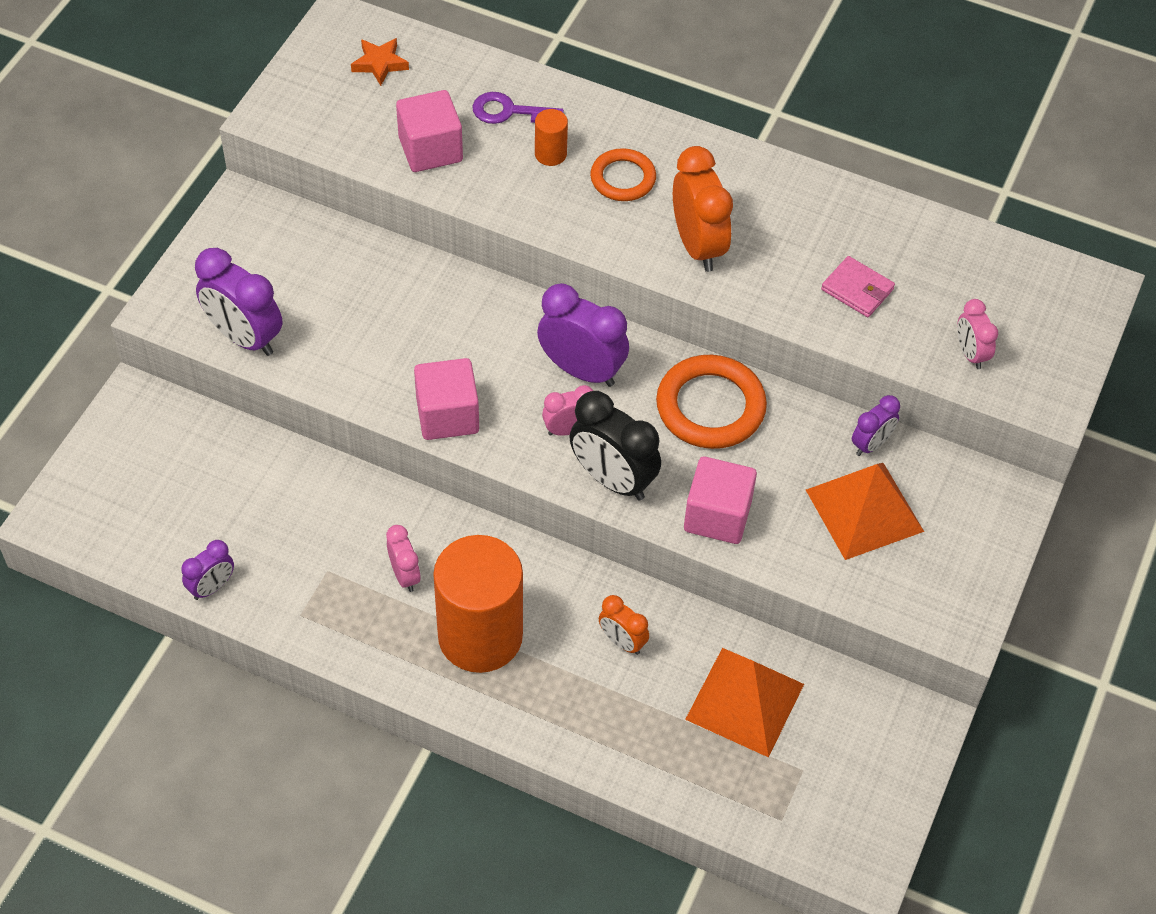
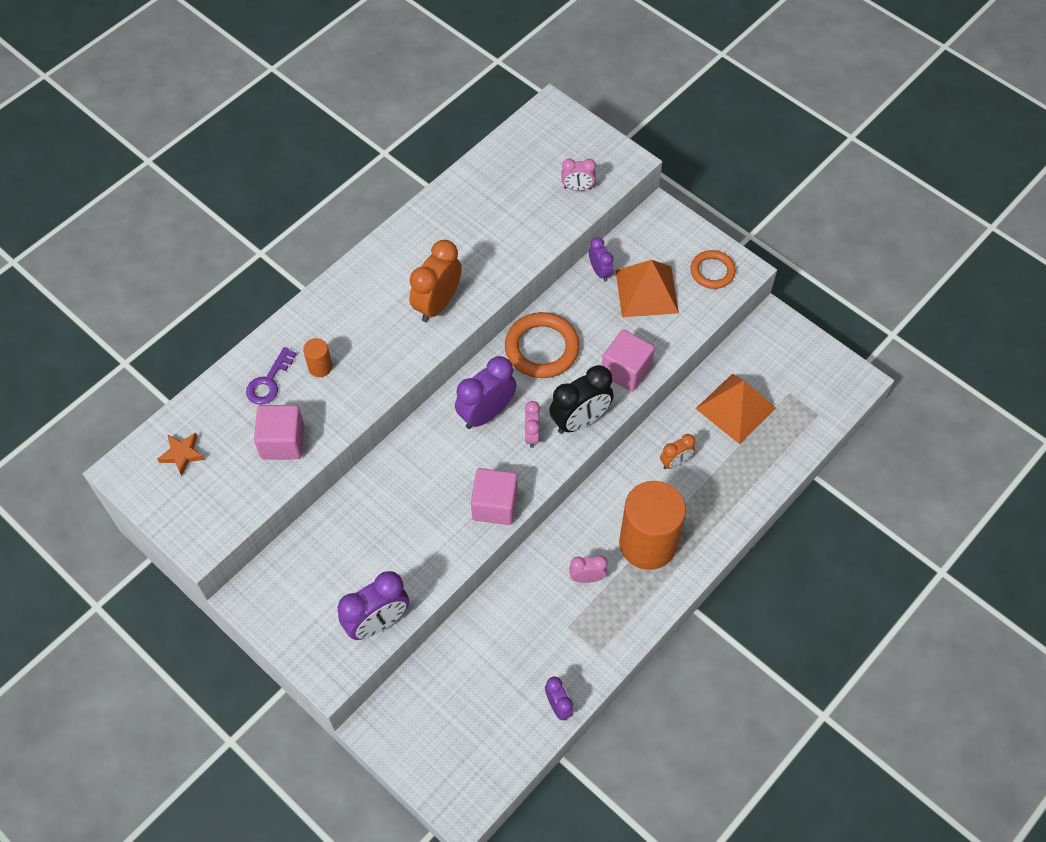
camera: 70 degrees left, 5 degrees up
(623, 178) = (361, 330): orange ring -> orange ring (712, 271)
(698, 246) = (437, 304): orange clock -> orange clock turned 60 degrees counterclockwise
(857, 289) = (507, 228): pink wallet -> none

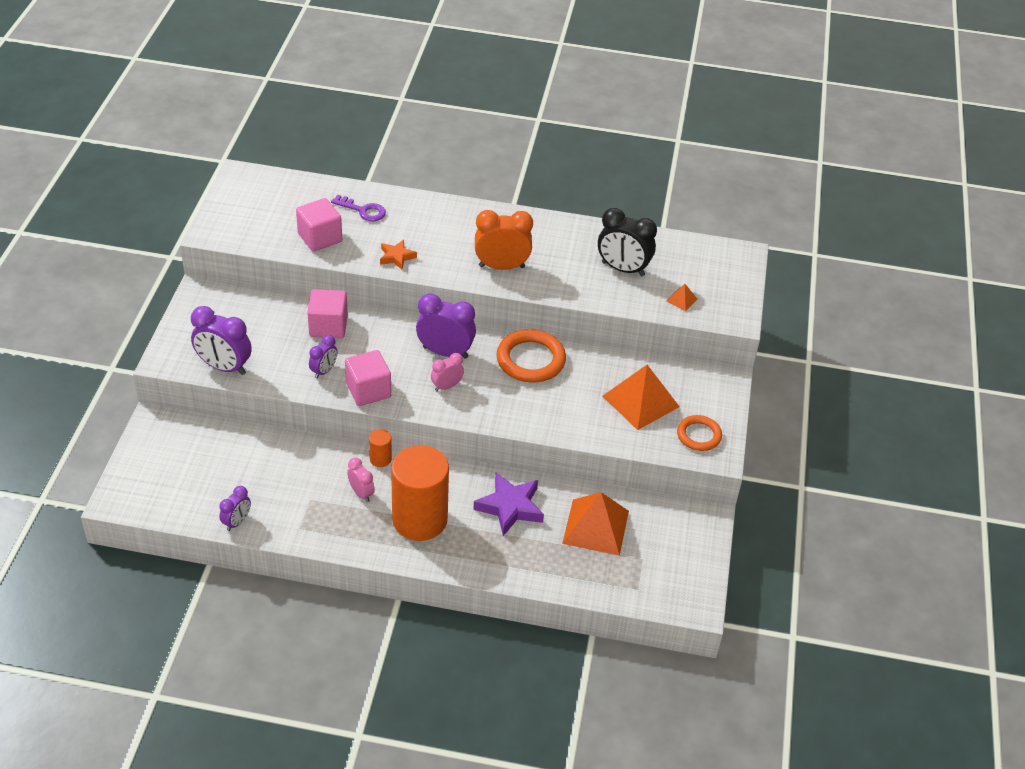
camera: 55 degrees right, 15 degrees down
(182, 454) = (273, 195): orange star -> orange star (396, 257)
(269, 382) = (363, 210): purple key -> purple key turned 150 degrees counterclockwise
(320, 367) = (396, 230): orange cylinder -> orange cylinder (380, 459)
(577, 188) = (681, 300): pink clock -> orange pyramid
(580, 420) = (483, 409): black clock -> black clock (623, 269)
(600, 271) = (633, 365): purple clock -> purple clock (324, 371)
(626, 370) = (553, 419): pink cube -> pink cube (328, 326)
(675, 462) = (510, 507): orange clock -> purple star

